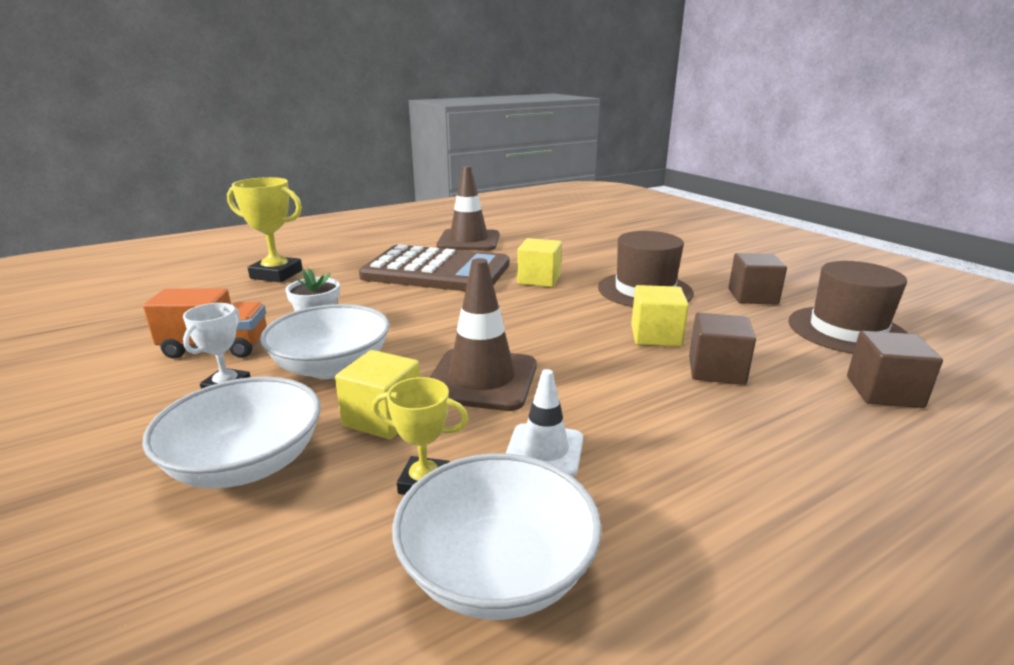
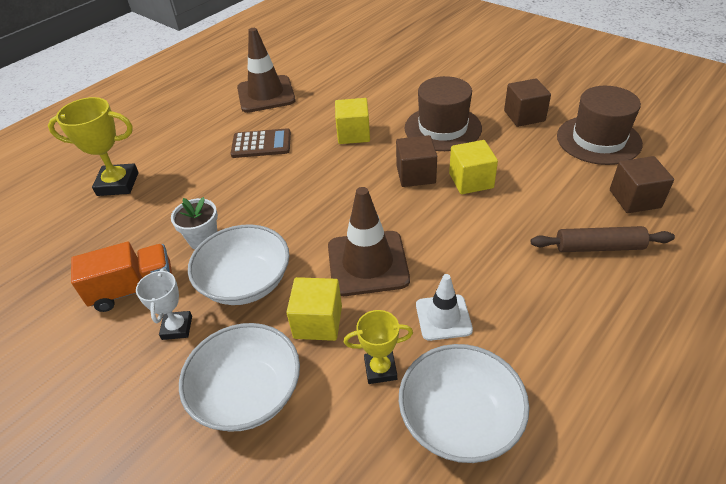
camera: 15 degrees left, 20 degrees up
(436, 271) = (261, 144): brown calculator -> brown calculator, size x0.49
(716, 370) = (525, 207): brown cube -> brown cube (416, 175)
(809, 428) = (599, 247): none -> brown rolling pin

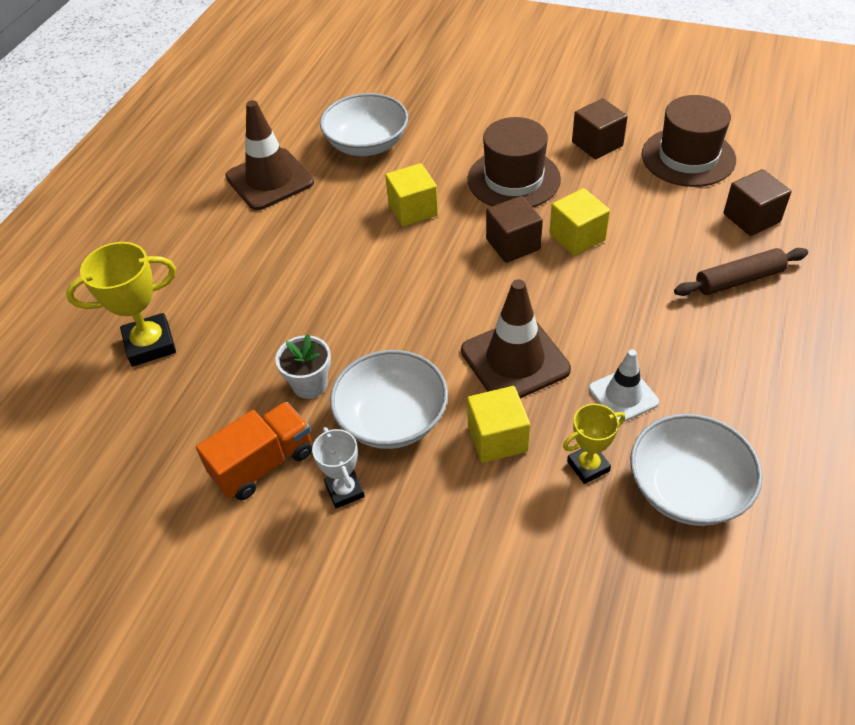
camera: 20 degrees left, 5 degrees up
(248, 393) = (467, 532): white bowl -> white bowl (367, 144)
(261, 144) = (306, 248): brown calculator -> none

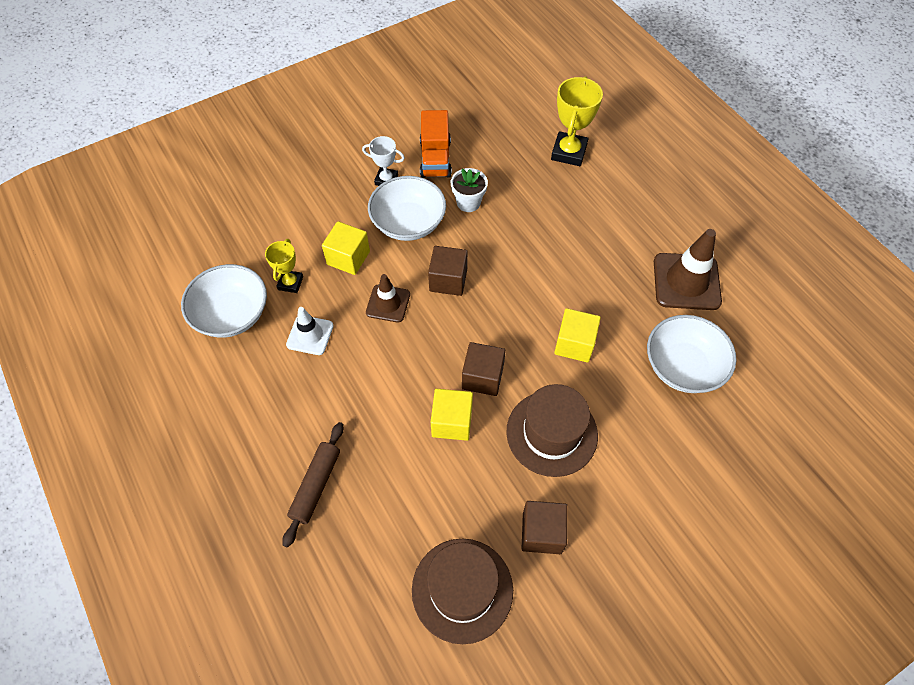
camera: 125 degrees right, 10 degrees up
(515, 360) = (388, 303): brown traffic cone -> brown traffic cone, size x0.60
(751, 218) = (356, 561): brown cube -> brown cube (448, 280)

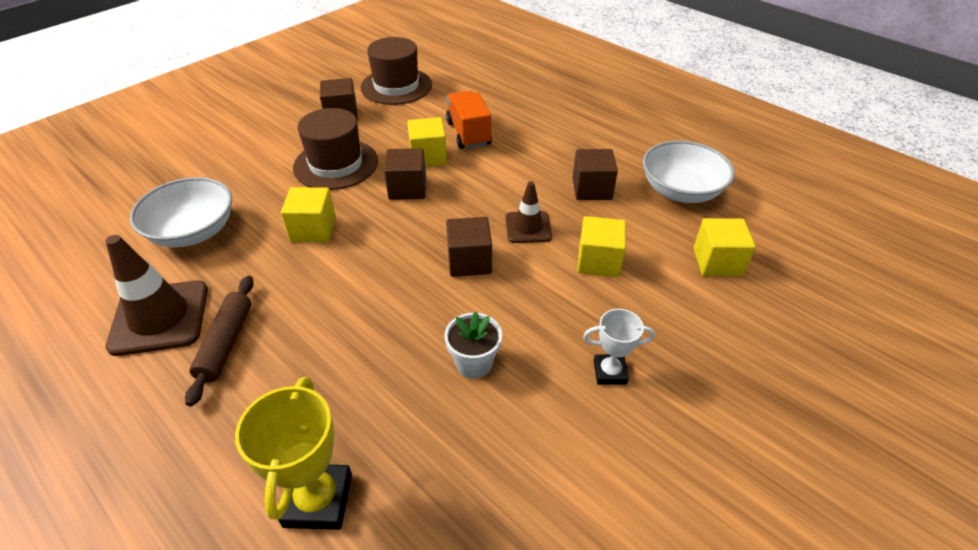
camera: 165 degrees right, 15 degrees down
(260, 237) = (717, 262): none -> yellow cube
(290, 283) = (645, 225): yellow trophy -> none
(310, 335) = (592, 189): white traffic cone -> brown cube
(316, 485) = (524, 110): brown rolling pin -> brown rolling pin (226, 343)
(408, 222) = (547, 317): white bowl -> none
(435, 159) = (551, 427): orange truck -> orange truck (468, 133)

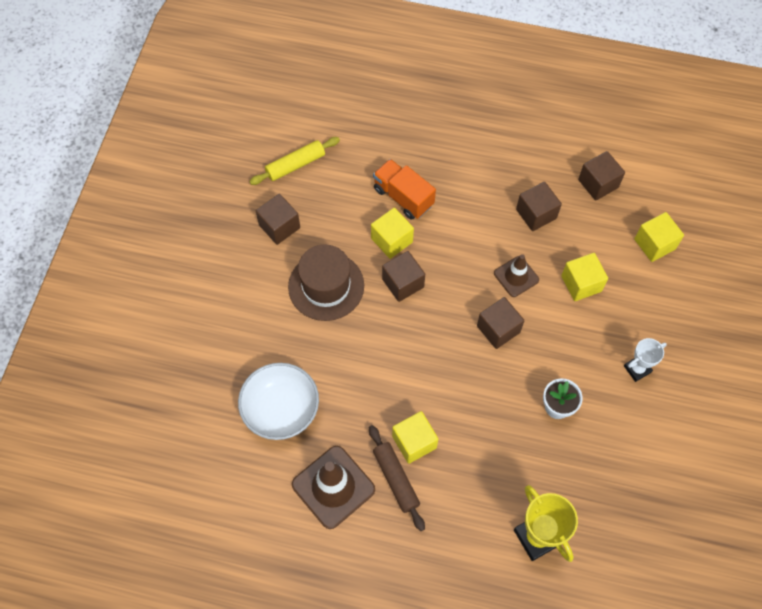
camera: 30 degrees left, 20 degrees up
(313, 229) = (367, 359): yellow cube -> yellow cube (414, 442)
(396, 86) = (295, 165): brown hat -> yellow rolling pin
(681, 190) = (598, 183): white bowl -> brown cube

